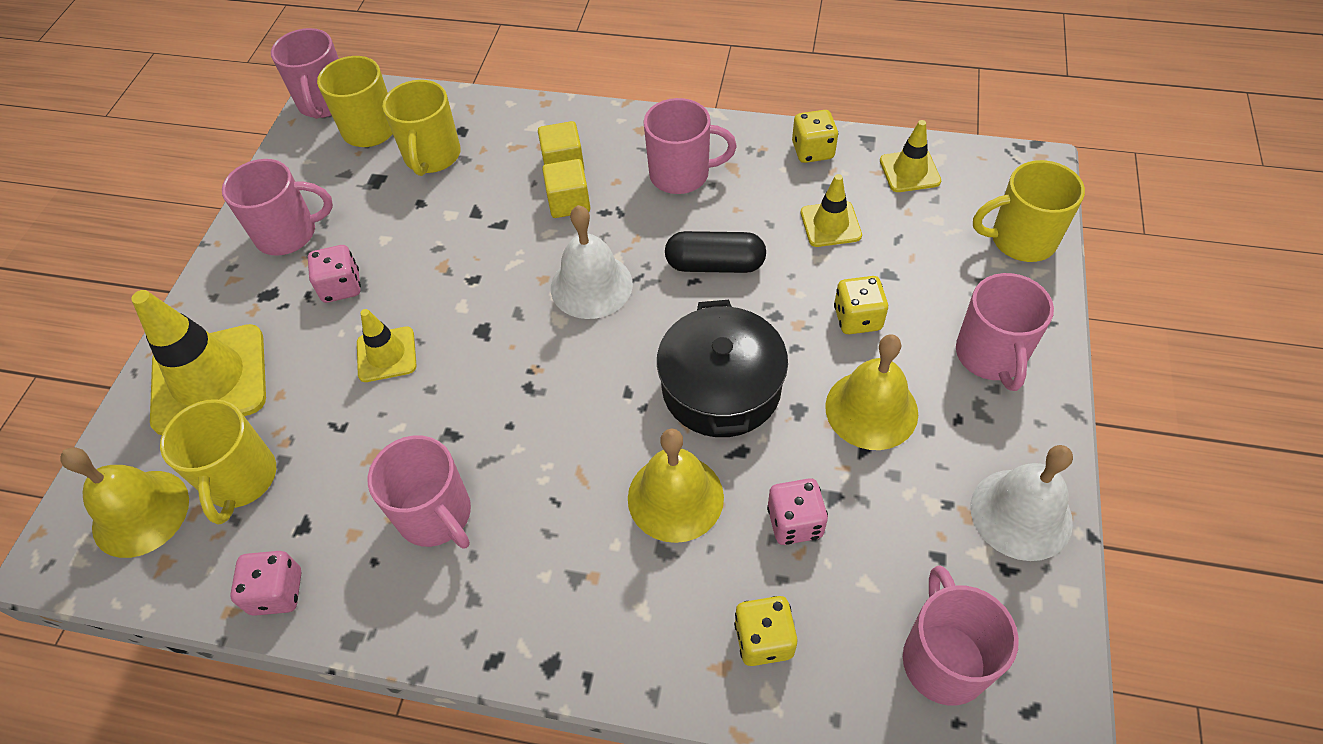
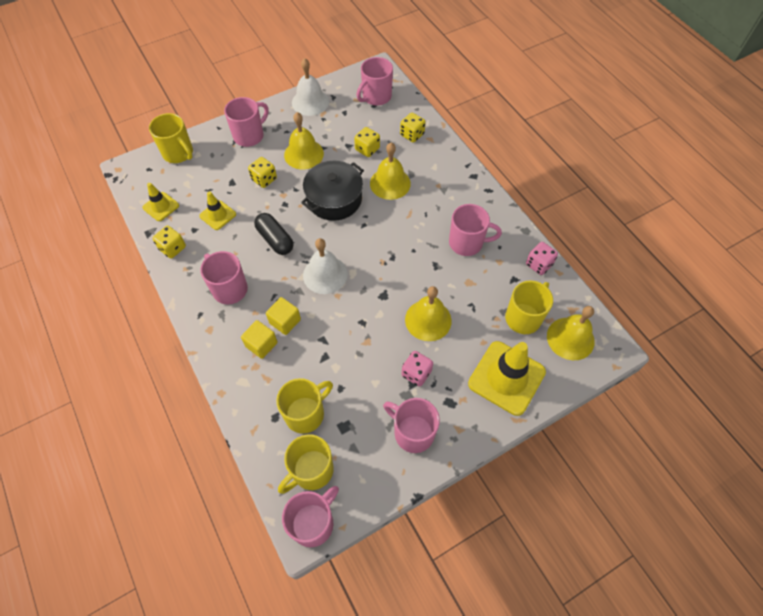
camera: 135 degrees left, 5 degrees up
(386, 354) = (428, 320): yellow traffic cone -> yellow bell
(436, 515) = (467, 243): pink mug -> pink mug turned 90 degrees clockwise
(794, 522) = (367, 149): pink dice -> yellow dice

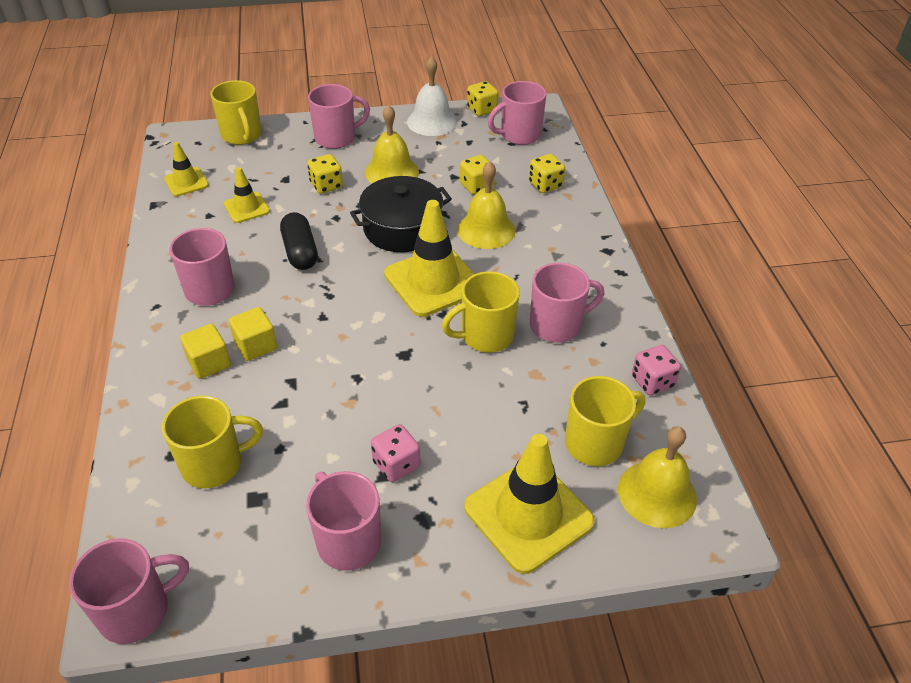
camera: 20 degrees right, 15 degrees down
(172, 248) = (171, 227): yellow dice -> yellow dice (482, 110)
(311, 470) = (177, 539): yellow mug -> yellow mug (486, 336)
(325, 274) = (340, 307): white bell -> none
(375, 235) = (433, 281): none -> yellow traffic cone
(428, 320) = (450, 402): yellow bell -> none
(467, 243) = (557, 325): pink mug -> pink mug turned 45 degrees counterclockwise

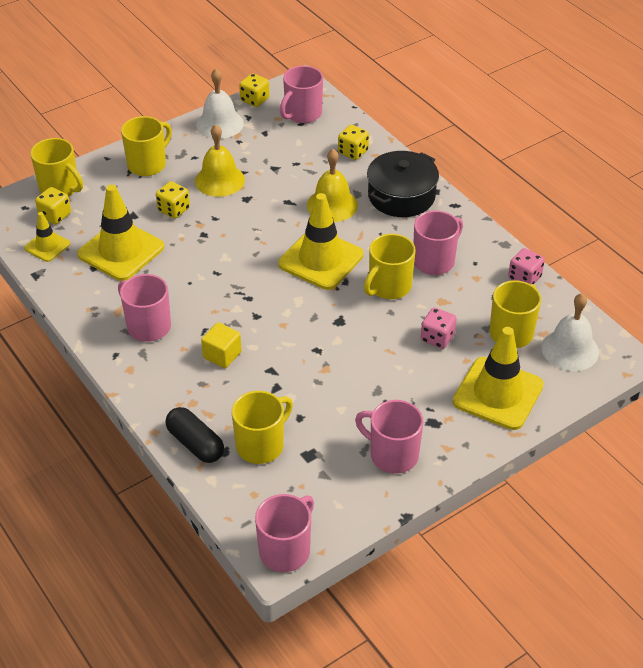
camera: 25 degrees left, 0 degrees up
(209, 363) = (196, 380): yellow cube -> none
(247, 208) = (121, 251): yellow traffic cone -> yellow traffic cone, size x1.89
(300, 252) = (197, 272): black capsule -> black capsule (195, 444)
(336, 138) = (148, 164): pink mug -> yellow mug
(396, 464) = (389, 396): pink dice -> pink dice (437, 338)
(402, 228) = (265, 225): black pot -> black pot (401, 196)
(476, 186) = (299, 170): yellow dice -> yellow dice (55, 215)
(657, 493) = (570, 349): yellow bell -> white bell

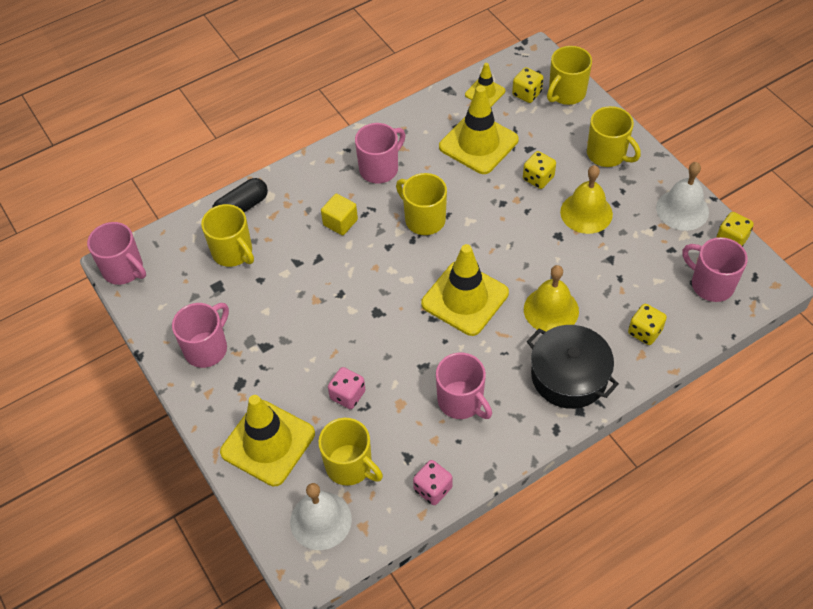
camera: 95 degrees right, 10 degrees up
(389, 287) = (423, 356): yellow mug -> yellow mug (424, 219)

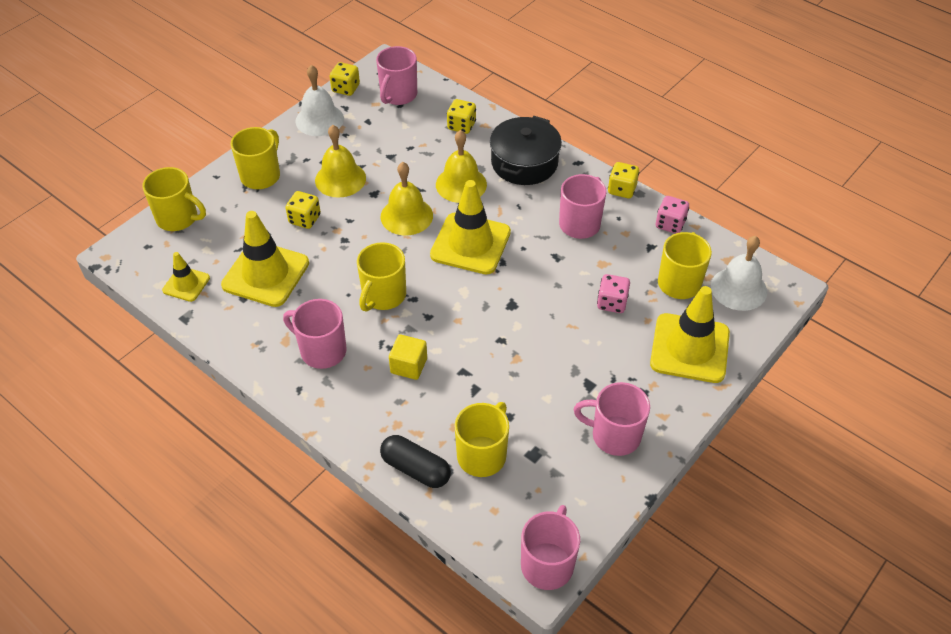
camera: 110 degrees left, 5 degrees down
(519, 255) = (406, 216): none -> yellow bell
(527, 94) = (183, 249): yellow dice -> yellow dice (622, 189)

